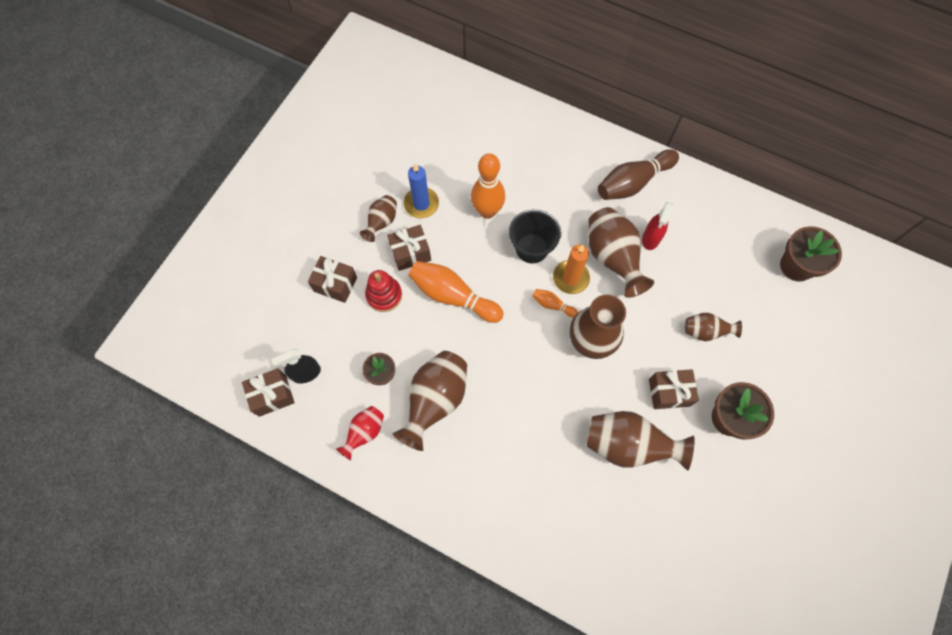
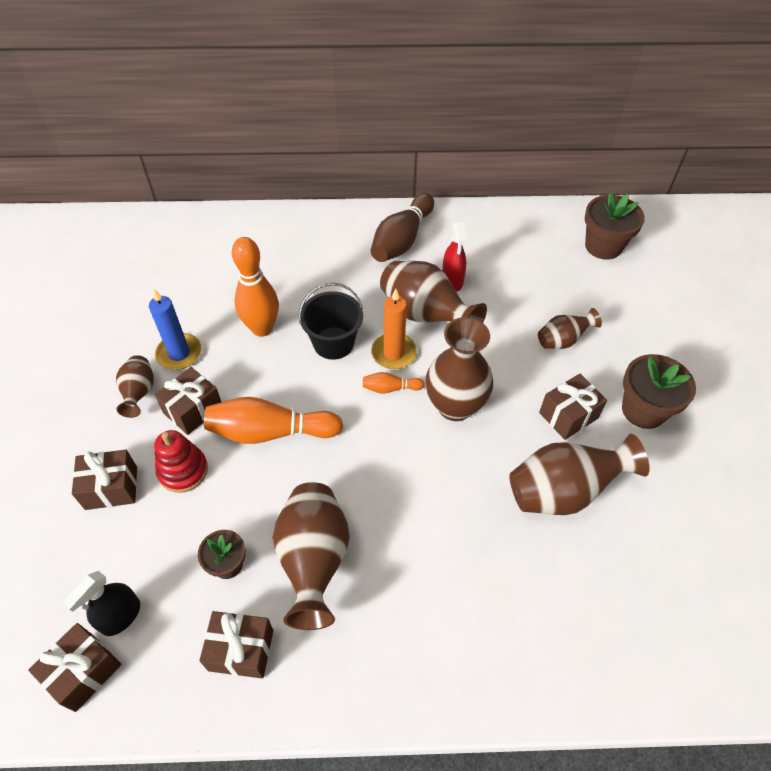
camera: 30 degrees left, 15 degrees down
(364, 433) = (241, 650): red vase -> brown gift

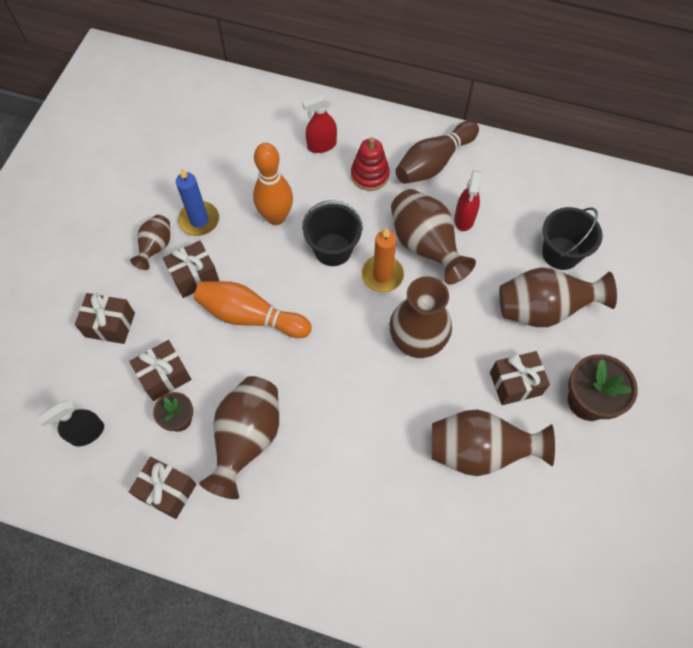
camera: 20 degrees right, 10 degrees up
(84, 672) = (49, 466): brown gift -> brown gift (164, 376)
(183, 470) = (169, 328): red stacking toy -> red stacking toy (370, 175)
(284, 252) = (321, 145): none -> red spray bottle
(390, 388) = (366, 308): orange bowling pin -> none
(555, 287) = (560, 253): none -> black bucket
(562, 340) = (543, 309): brown vase -> brown vase, size x1.80
(603, 246) = (628, 224): brown flower pot -> none

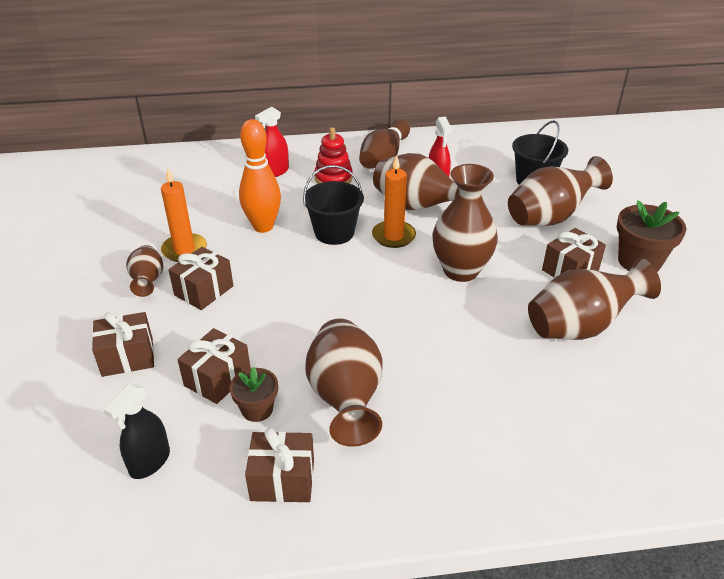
camera: 25 degrees left, 25 degrees down
(199, 220) = (184, 250): blue candle -> orange candle
(250, 316) = (284, 302): orange bowling pin -> none

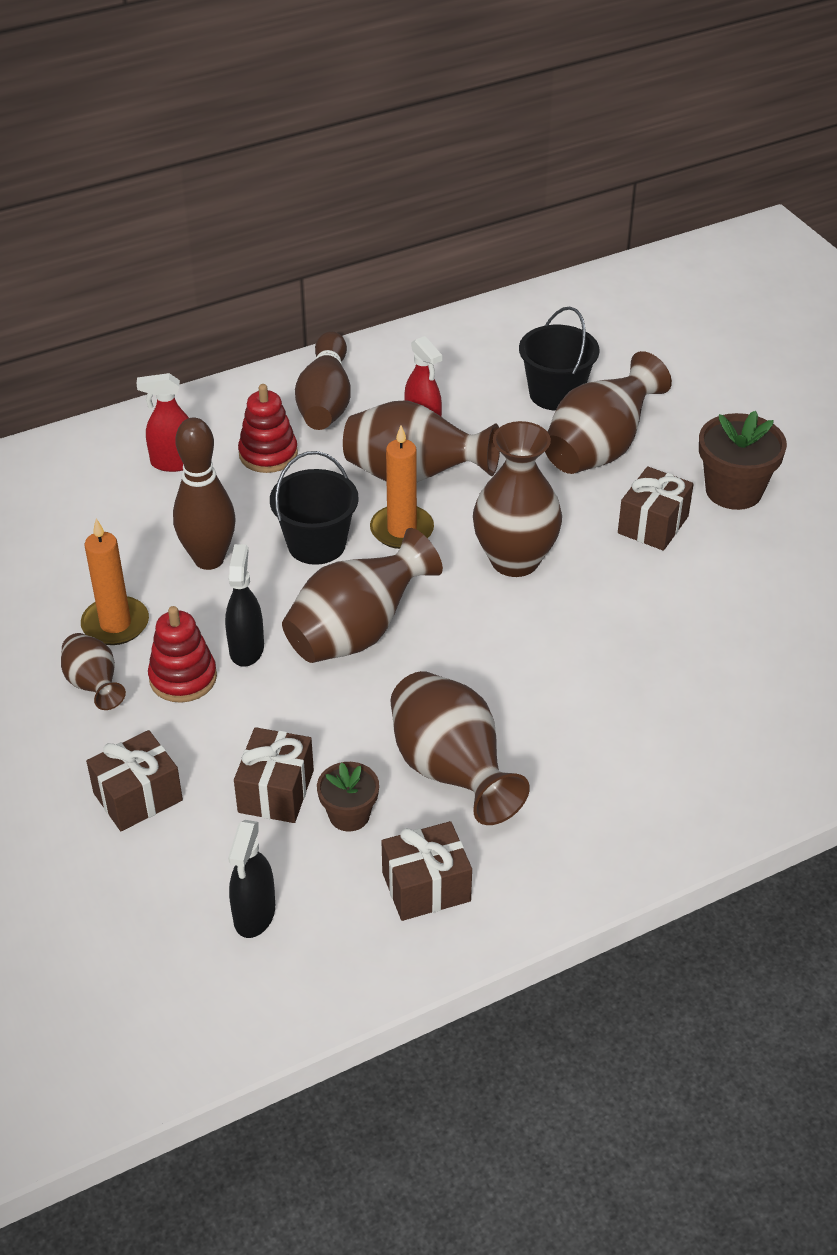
camera: 20 degrees left, 5 degrees up
(204, 291) = (183, 678): brown gift -> red stacking toy
(254, 283) = (246, 649): none -> black spray bottle
(263, 226) = (209, 559): orange bowling pin -> brown bowling pin
(275, 171) = (174, 463): red spray bottle -> red spray bottle turned 60 degrees clockwise
(580, 326) = (692, 601): brown vase -> brown vase (357, 633)

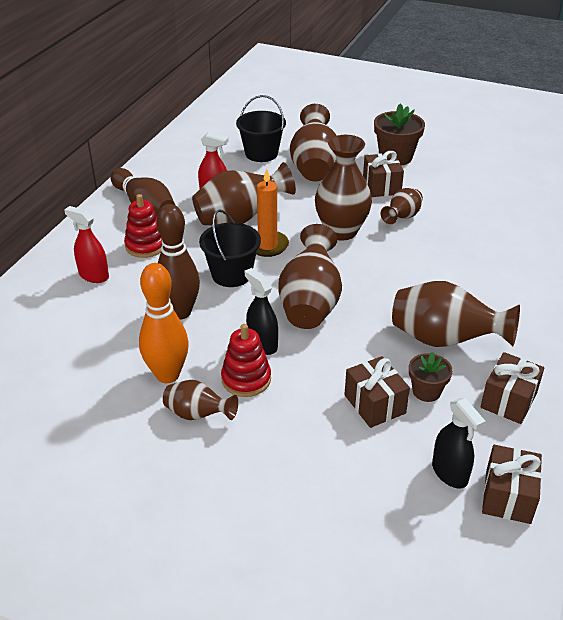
camera: 40 degrees left, 5 degrees down
(115, 624) = (167, 375): orange candle -> orange bowling pin
(138, 797) = (304, 456): brown gift -> brown gift (508, 496)
(174, 463) = (93, 275): red spray bottle -> red spray bottle turned 75 degrees clockwise
(619, 584) = (402, 217): none -> brown vase

